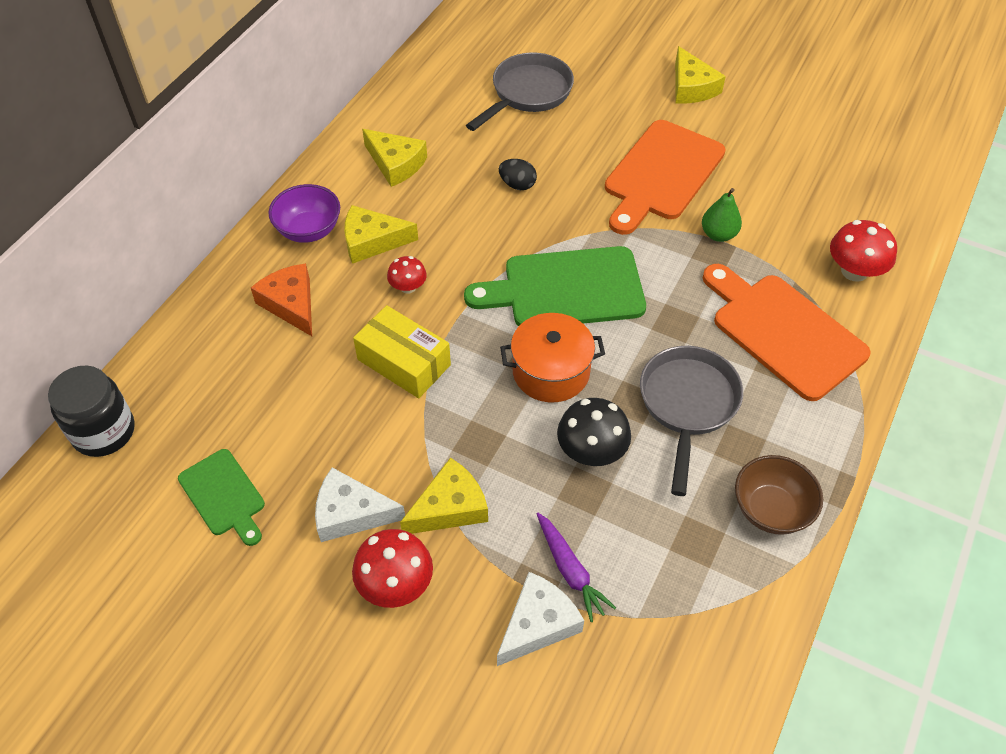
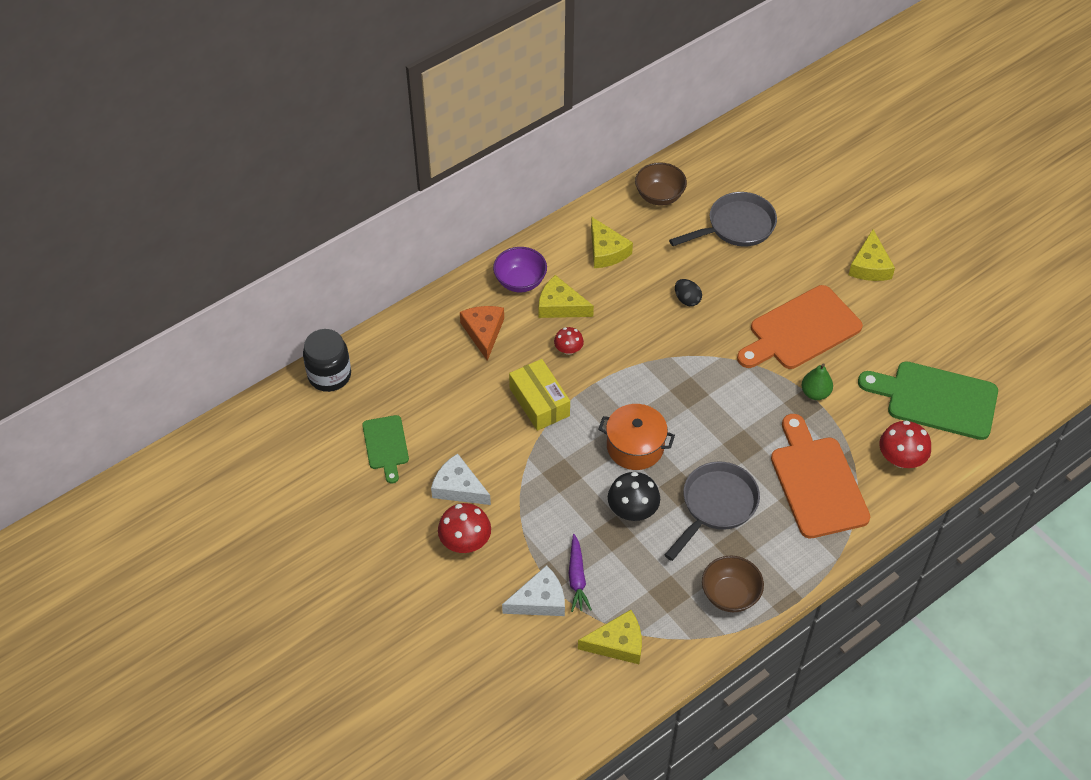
camera: 25 degrees right, 0 degrees up
(426, 89) = (659, 196): none -> brown bowl
(450, 507) = (522, 509): yellow cheese -> yellow cheese (617, 643)
(566, 289) = (678, 392): green cutting board -> green cutting board (936, 399)

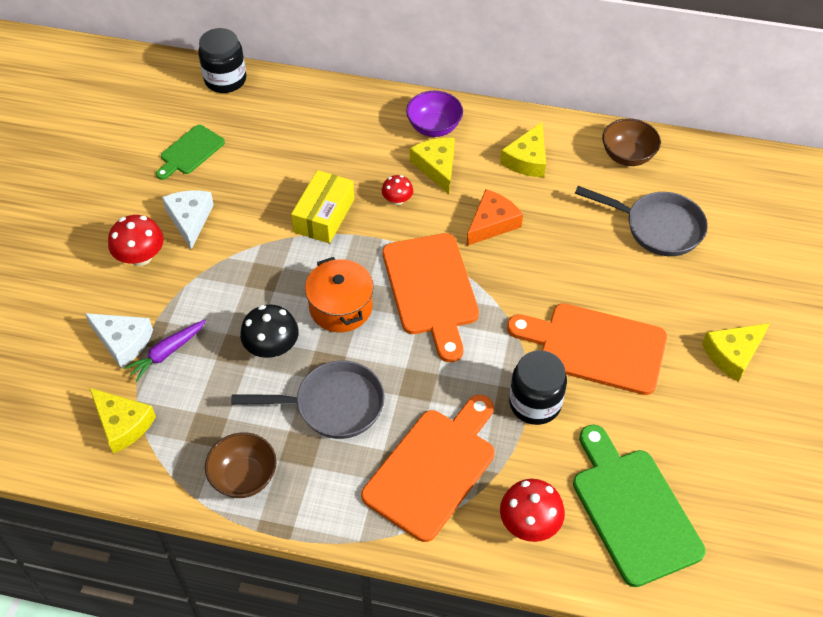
camera: 50 degrees right, 0 degrees up
(483, 332) = (358, 138): orange cheese -> orange cheese (492, 223)
(669, 385) = (431, 289): none -> orange cutting board
(687, 299) = (537, 244): black egg -> none
(815, 393) = (535, 403): green pear -> black jar

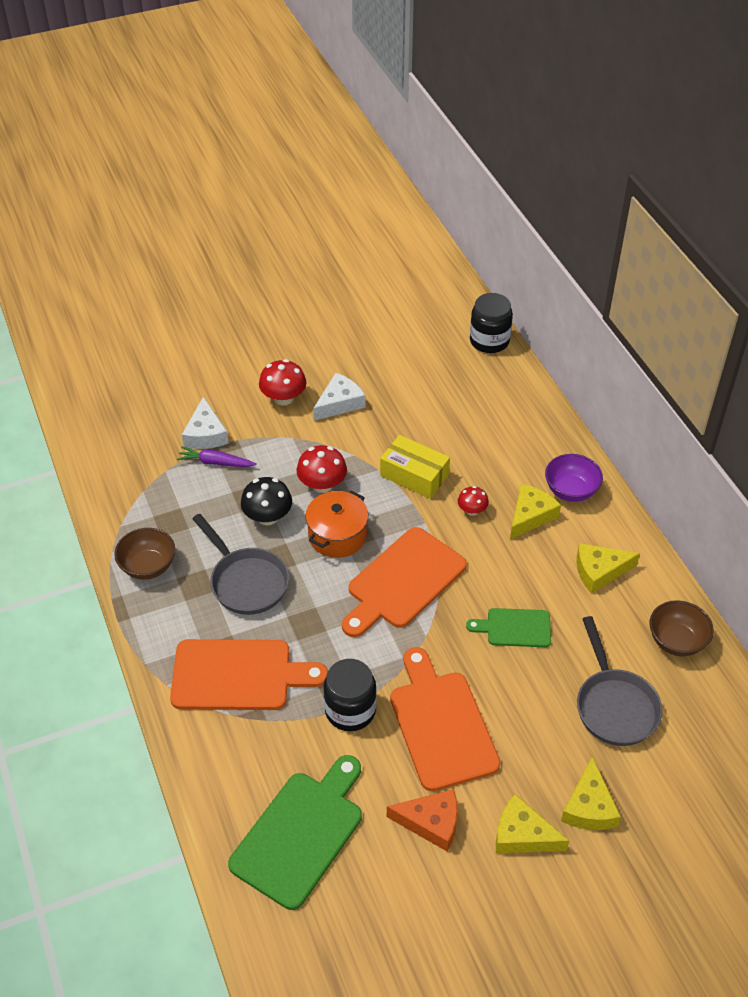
camera: 55 degrees right, 5 degrees down
(122, 424) = (141, 475): yellow cheese -> yellow cheese (589, 806)
(190, 152) = (401, 365): green cutting board -> green cutting board (514, 628)
(324, 215) = (414, 475): yellow box -> yellow box turned 45 degrees clockwise
(492, 223) = (506, 584): orange cheese -> orange cheese (431, 822)
(529, 523) = (236, 765): red mushroom -> red mushroom (322, 485)

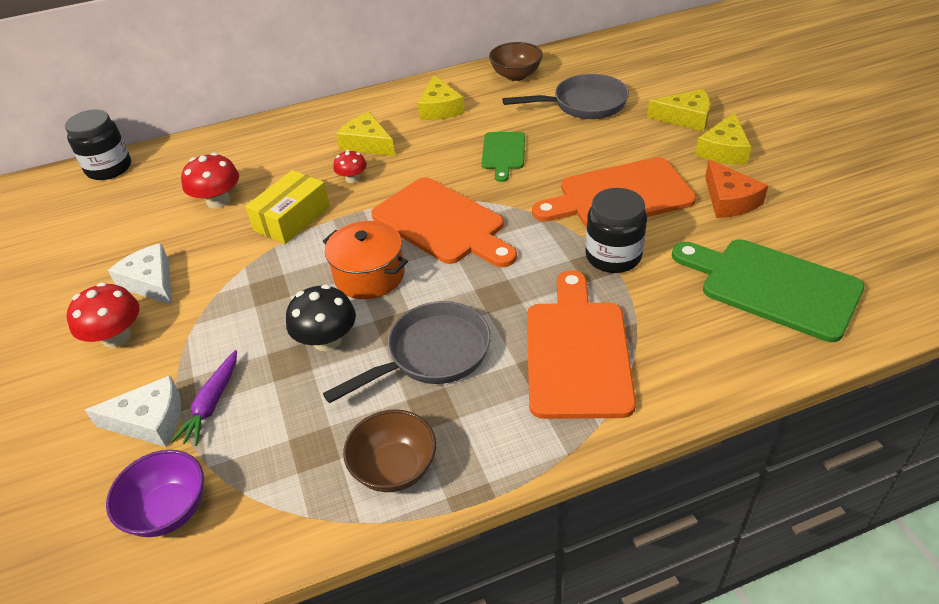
camera: 85 degrees left, 5 degrees down
(322, 485) = (285, 292): red mushroom -> red mushroom (218, 201)
(431, 822) = (729, 200): orange cheese -> orange cheese turned 150 degrees clockwise
(571, 490) = (341, 121): purple bowl -> purple bowl (168, 510)

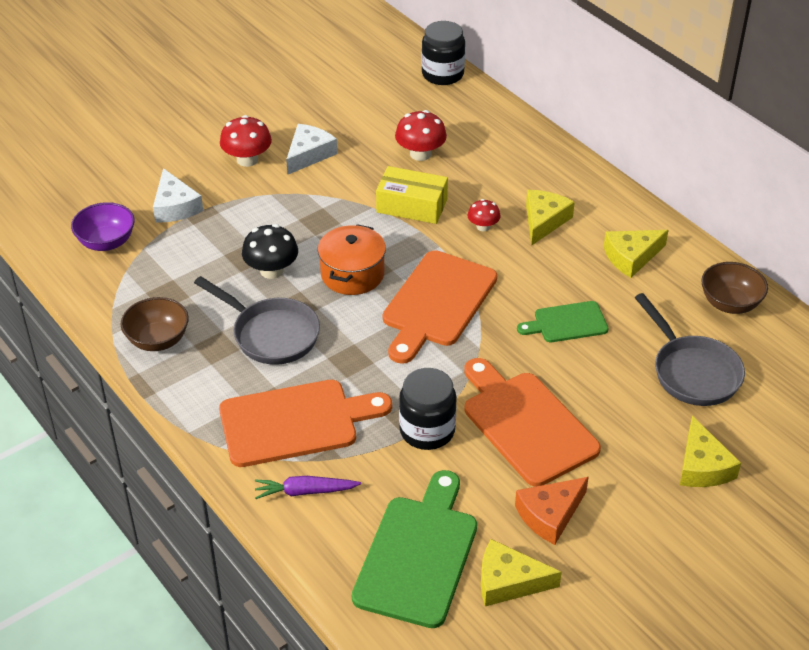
camera: 70 degrees right, 0 degrees up
(212, 404) = (196, 231): purple carrot -> purple carrot (305, 491)
(723, 150) = (646, 505): yellow cheese -> yellow cheese (508, 581)

